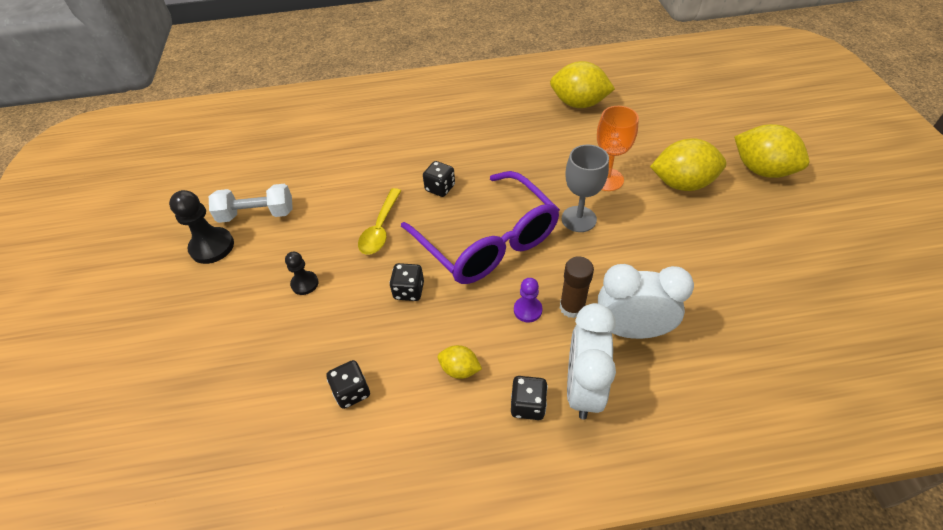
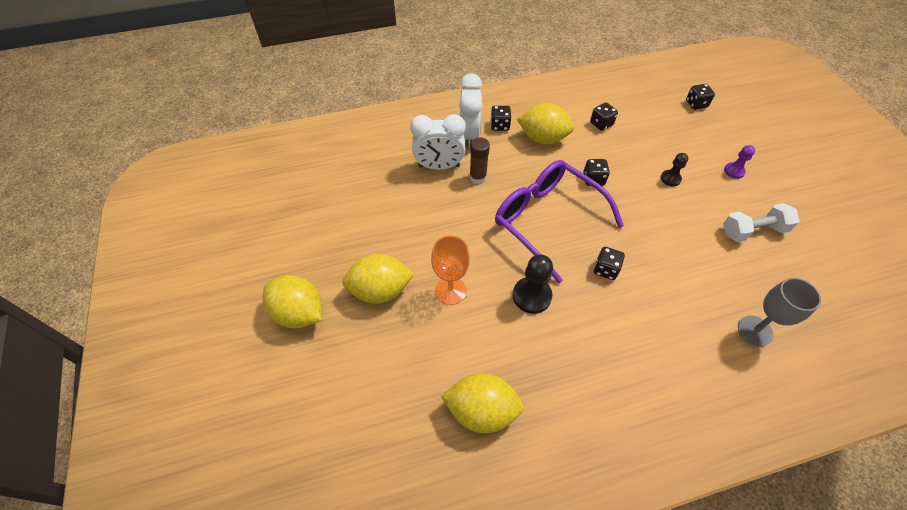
camera: 170 degrees right, 5 degrees up
(162, 422) = (696, 104): none -> black dice
(212, 247) = (764, 200): black pawn -> black pawn (531, 296)
(380, 228) = (639, 225): yellow spoon -> none
(460, 369) = (543, 138): yellow lemon -> yellow lemon, size x1.99
(527, 310) = (507, 173): purple pawn -> purple pawn (734, 171)
(578, 219) = (475, 246): grey goblet -> grey goblet (755, 331)

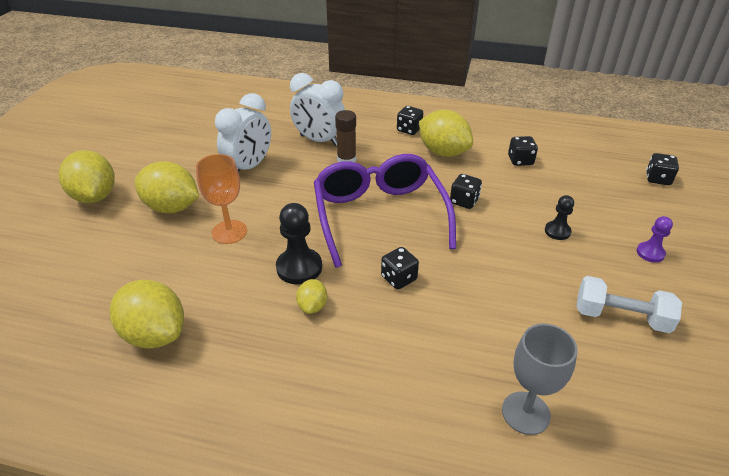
camera: 30 degrees right, 15 degrees down
(469, 135) = (372, 127): white clock -> white clock (249, 167)
(569, 324) = (312, 306): none -> yellow lemon

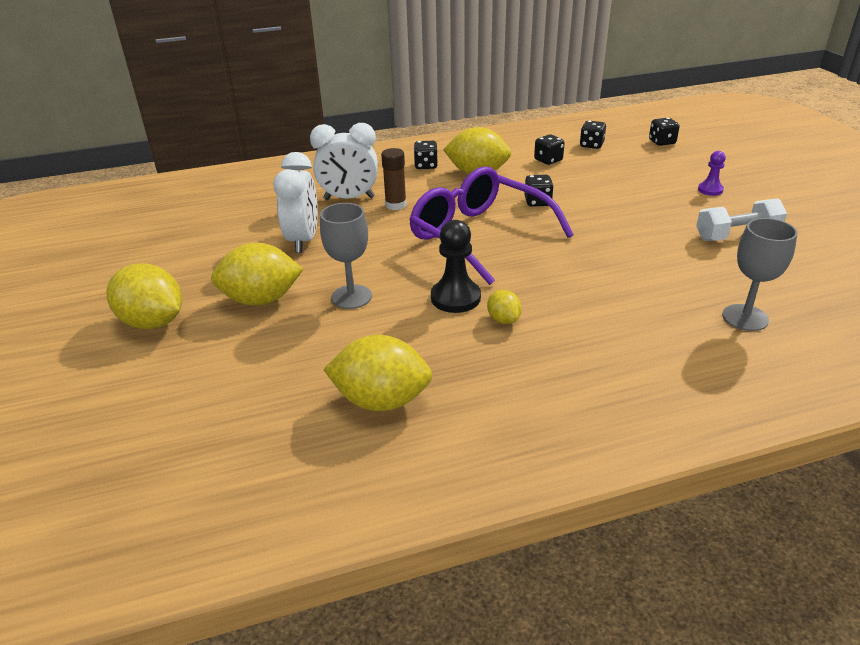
camera: 30 degrees left, 5 degrees down
(229, 232) = (351, 297): orange goblet -> grey goblet
(399, 278) = (551, 273): black dice -> black dice (591, 145)
(557, 231) = (632, 198): black pawn -> none

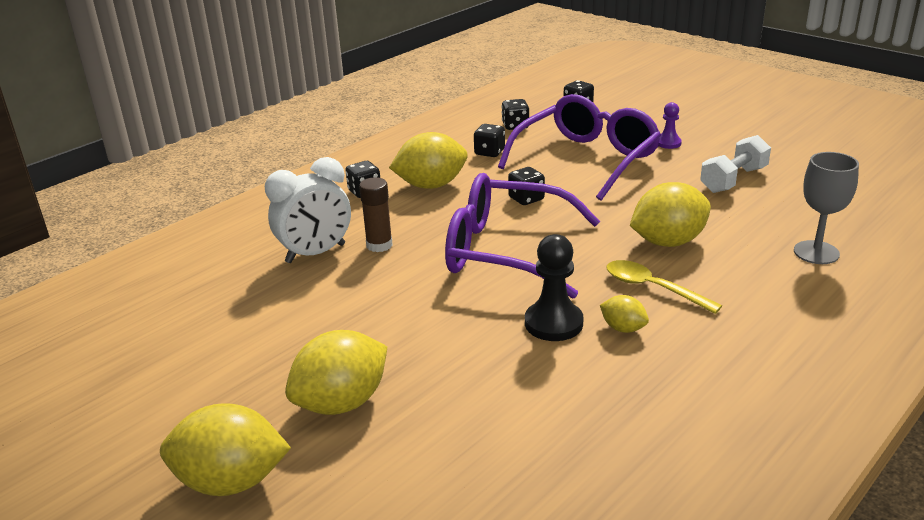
camera: 30 degrees left, 5 degrees down
(303, 240) = (314, 318): white clock -> none
(351, 297) = (444, 361): grey goblet -> none
(381, 400) = (597, 456): yellow lemon -> yellow lemon (668, 242)
(562, 298) = (653, 288): none -> yellow spoon
(622, 185) = (587, 159): none -> purple glasses

